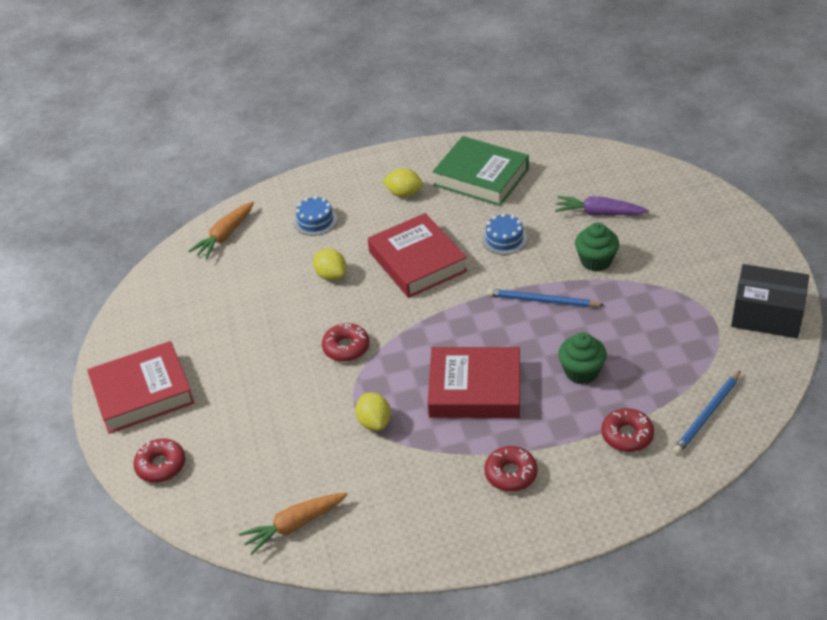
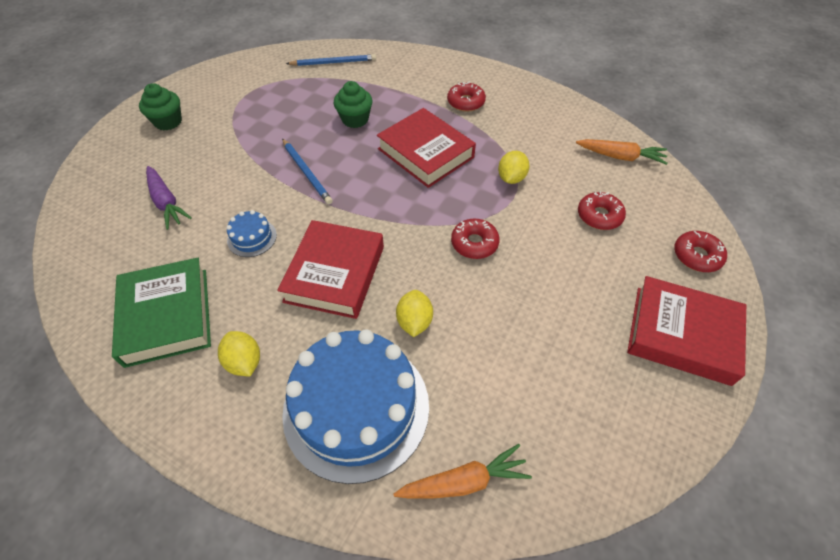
camera: 140 degrees left, 10 degrees up
(315, 221) = (356, 407): blue cake -> blue cake, size x2.40
(596, 261) = (233, 171): green cupcake -> green cupcake (168, 122)
(627, 435) = (383, 79): red donut -> red donut (599, 216)
(767, 315) = (221, 77): black box -> none

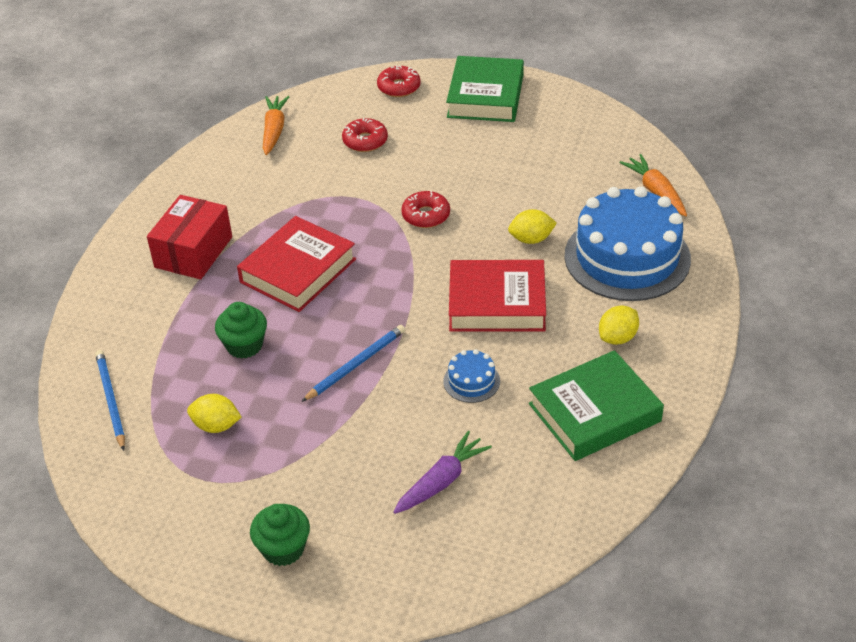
camera: 100 degrees left, 10 degrees down
(465, 102) = (193, 252): red donut -> red box
(511, 178) = (325, 201): yellow lemon -> yellow lemon (216, 426)
(681, 334) = (485, 96): red book -> green book

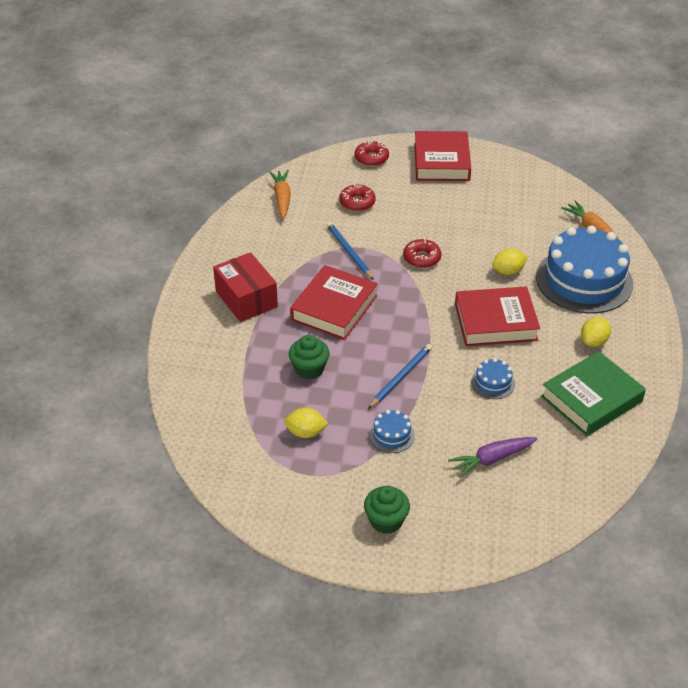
camera: 10 degrees left, 0 degrees up
(111, 400) = (216, 420): blue pencil -> blue pencil (349, 252)
(193, 252) = (246, 299): red box -> red box turned 45 degrees counterclockwise
(323, 438) = (392, 435): none -> blue cake
(442, 481) = (491, 459): purple carrot -> purple carrot turned 150 degrees counterclockwise
(485, 96) = (441, 162): green book -> red book

